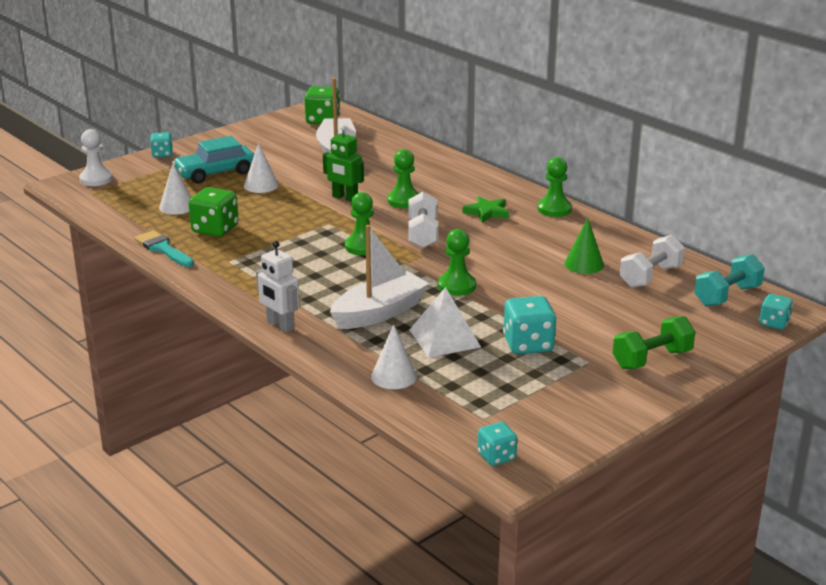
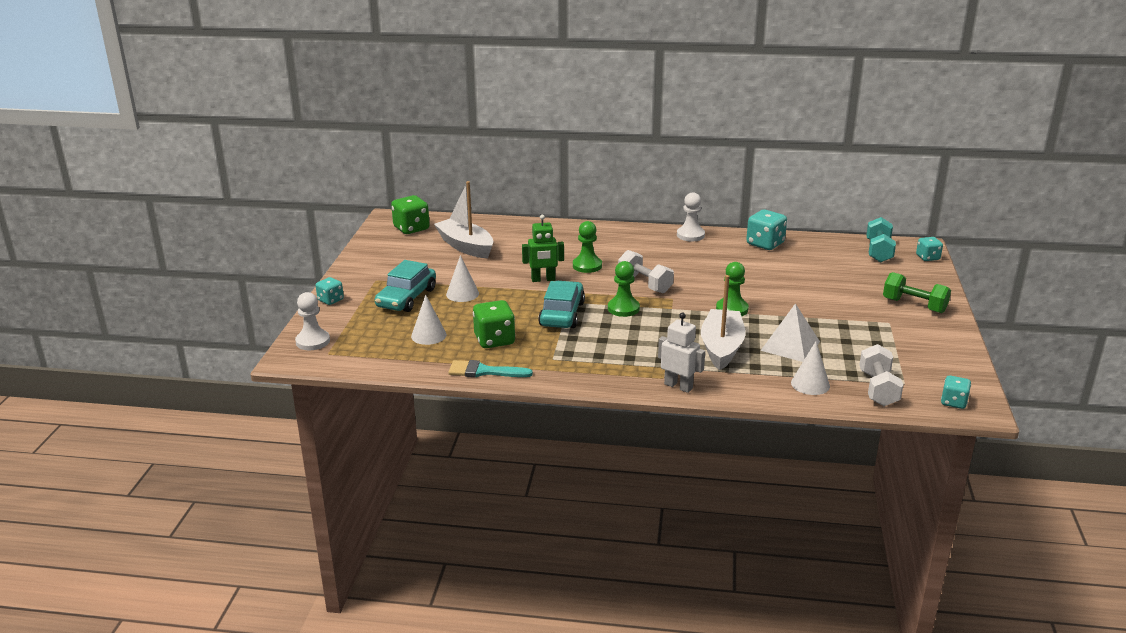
camera: 40 degrees left, 0 degrees up
(280, 325) = (678, 386): white robot -> white robot turned 150 degrees counterclockwise
(304, 231) = (562, 314): none -> turquoise car
(487, 212) = (655, 253): green star -> none
(528, 344) = (840, 327): turquoise dice -> turquoise dice (765, 244)
(554, 209) = (690, 235): green pawn -> white pawn
(584, 264) = (774, 264): green cone -> none
(650, 276) = (822, 256): white dumbbell -> white dumbbell (878, 389)
(652, 359) = (914, 305): green dumbbell -> green dumbbell turned 75 degrees counterclockwise

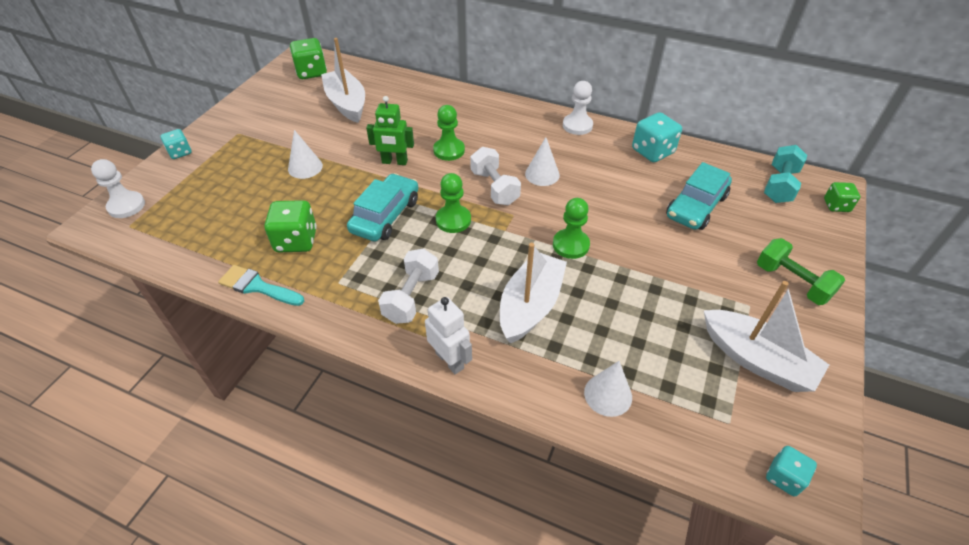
camera: 15 degrees right, 20 degrees up
(406, 298) = (250, 163): turquoise car -> turquoise car (696, 206)
(428, 335) = (237, 220): white cone -> white cone (542, 174)
(790, 346) = (612, 320): white pyramid -> none
(878, 389) = (691, 425): white dumbbell -> white dumbbell (411, 297)
(908, 350) = (756, 359): none -> white boat
(927, 257) = (836, 206): turquoise dice -> green dice

